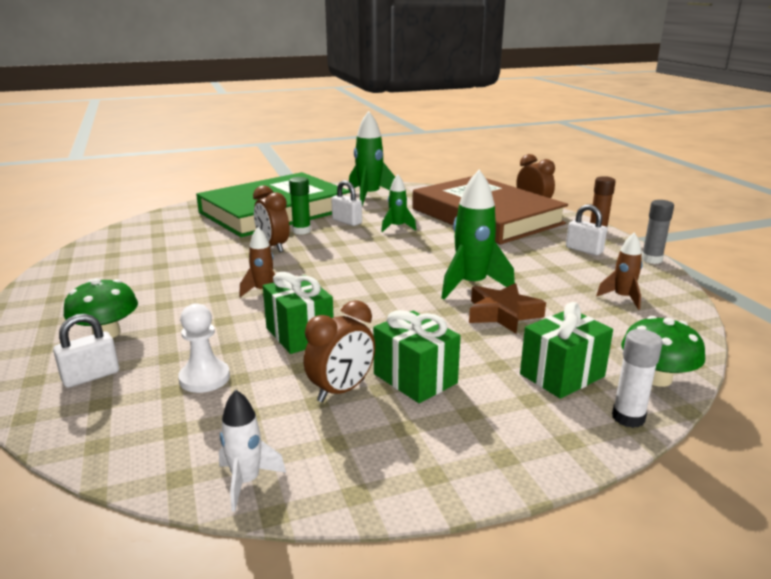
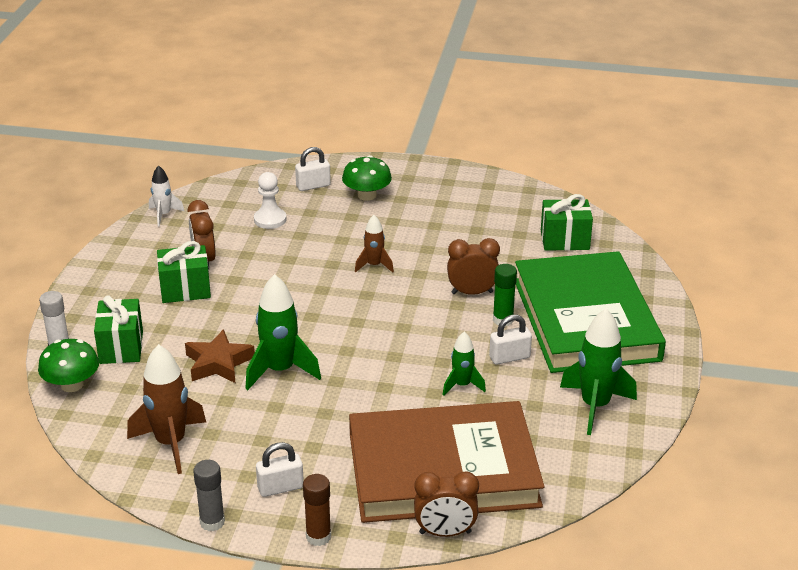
camera: 120 degrees right, 10 degrees up
(91, 376) = (313, 186): white padlock -> white padlock turned 75 degrees clockwise
(299, 334) = (287, 264): green gift -> green gift (564, 240)
(622, 298) = (171, 444): brown rocket -> brown rocket, size x1.76

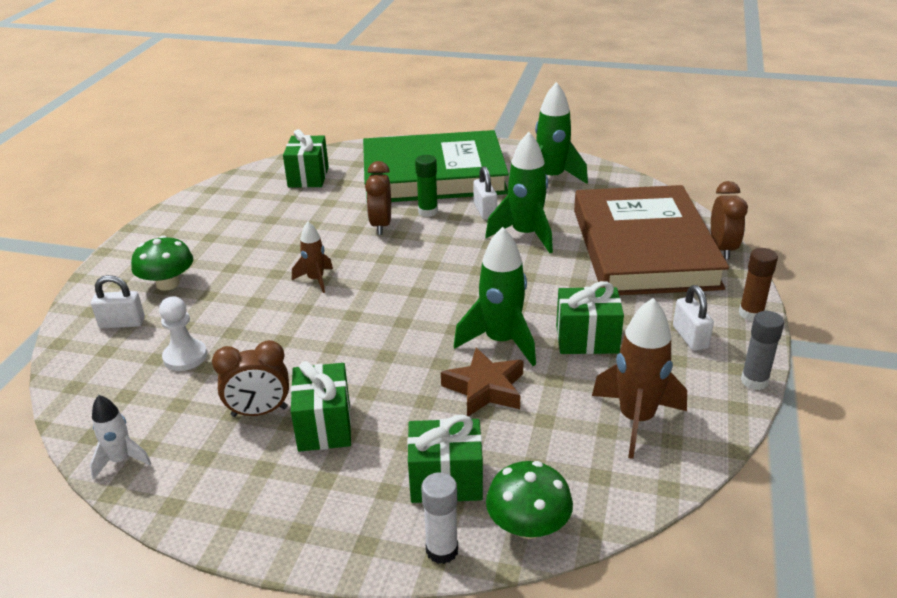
camera: 85 degrees left, 0 degrees up
(281, 421) = (587, 339): none -> green gift
(313, 186) = (122, 323): white padlock -> white padlock turned 75 degrees counterclockwise
(462, 385) = (525, 235): green rocket -> green rocket, size x1.76

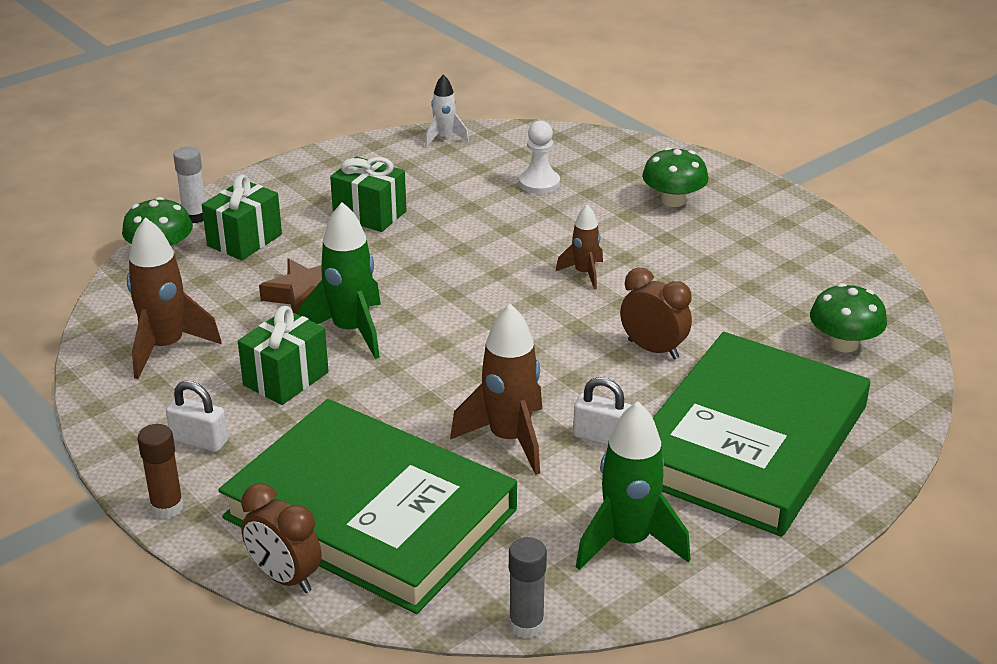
camera: 125 degrees right, 0 degrees up
(122, 323) = (628, 168): white padlock -> none
(259, 412) = (424, 195): brown clock -> none
(308, 177) = (844, 343): green gift -> green mushroom
(428, 212) = (649, 394): green glue stick -> none
(525, 235) = (509, 439): green rocket -> brown rocket
(643, 248) = (370, 513): brown book -> green book
(754, 381) = (100, 438): grey glue stick -> grey glue stick (526, 625)

